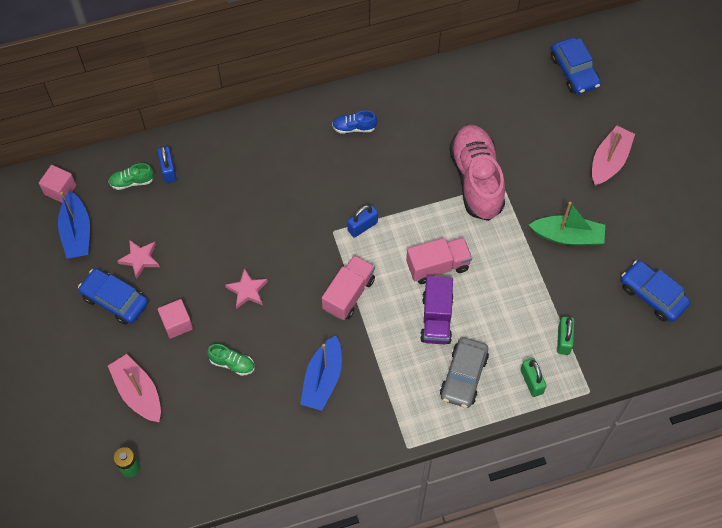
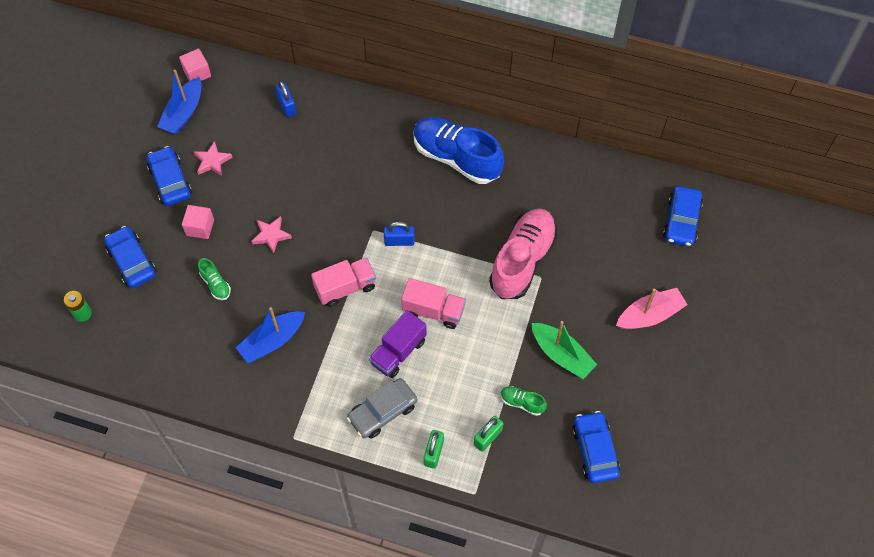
camera: 35 degrees right, 0 degrees up
(132, 182) = (253, 98): green shoe -> green shoe (522, 402)
(138, 393) = (132, 261): pink boat -> blue car
(168, 170) = (287, 105): blue padlock -> blue padlock turned 45 degrees counterclockwise
(354, 127) = (456, 158): blue shoe -> blue shoe, size x2.34

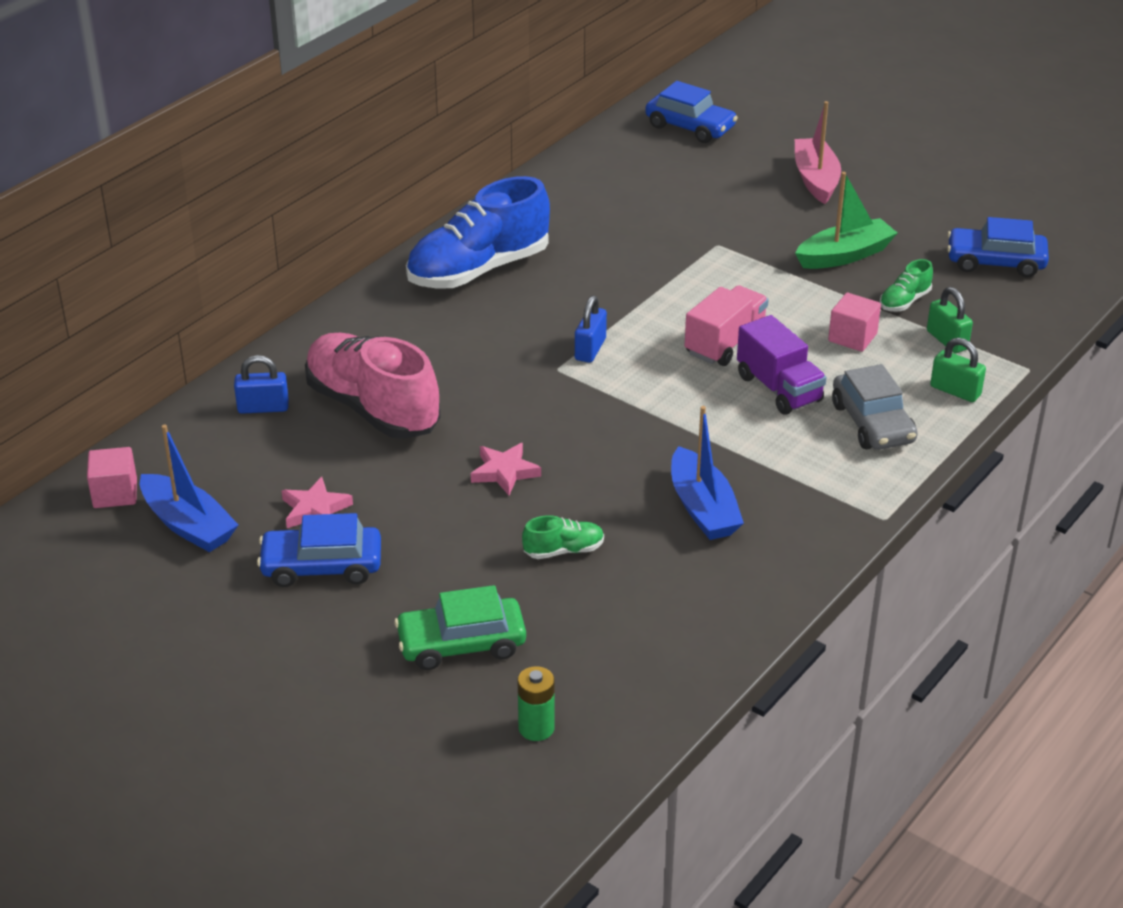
camera: 70 degrees left, 25 degrees down
(132, 261) = (461, 644): blue car -> green car
(200, 227) = (440, 548): pink cube -> pink cube (852, 337)
(345, 287) = (643, 416): pink truck -> none
(522, 260) = (683, 253): pink shoe -> pink shoe (373, 408)

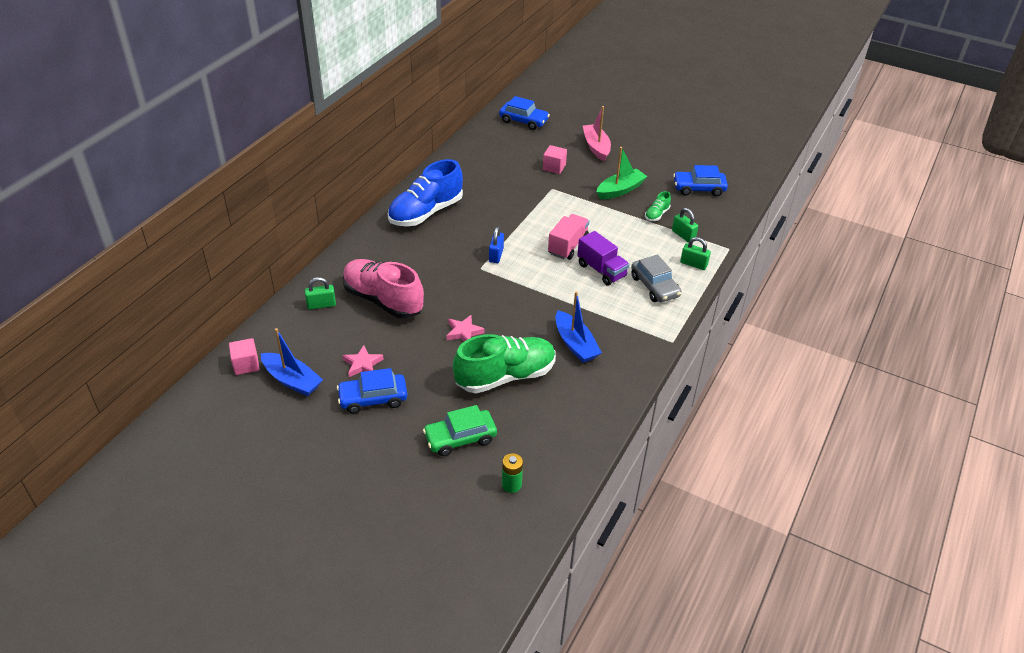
camera: 10 degrees left, 5 degrees up
(263, 408) = (321, 305): blue padlock -> green padlock
(563, 550) = (505, 376): green shoe -> green shoe, size x2.34
(852, 337) = (634, 237): pink cube -> pink cube (554, 167)

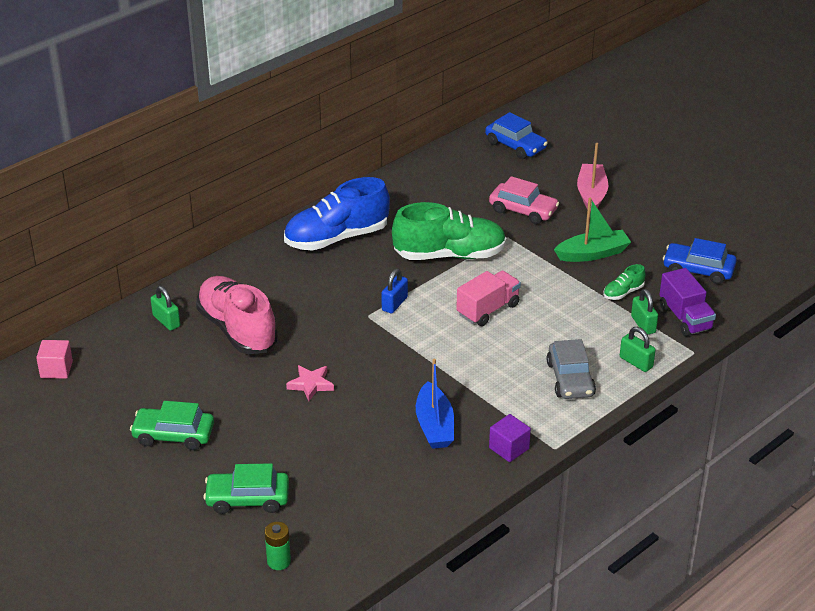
camera: 20 degrees right, 5 degrees down
(292, 380) = (97, 396): blue boat -> none
(321, 305) = (166, 321): green padlock -> green padlock turned 45 degrees clockwise
(362, 364) = (180, 396): pink star -> none
(373, 398) = (173, 435): blue car -> green car
(505, 376) = (333, 444): green shoe -> green shoe (449, 255)
(554, 167) = (523, 210): pink cube -> pink car
(601, 270) = (514, 347): purple truck -> purple truck (685, 318)
(639, 349) = (509, 448): none -> purple cube

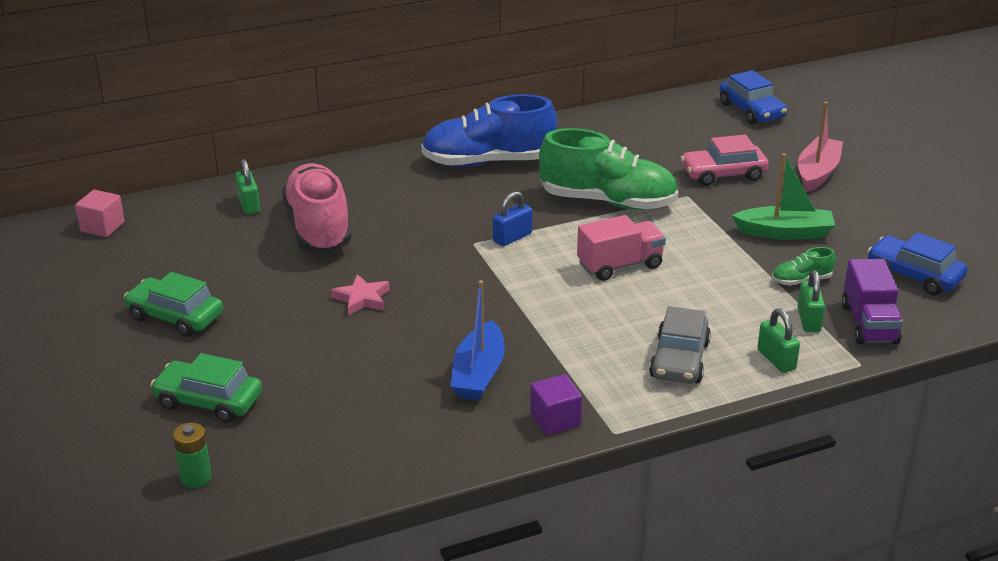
camera: 20 degrees right, 5 degrees down
(523, 210) = (723, 174): pink car -> pink car turned 120 degrees clockwise

